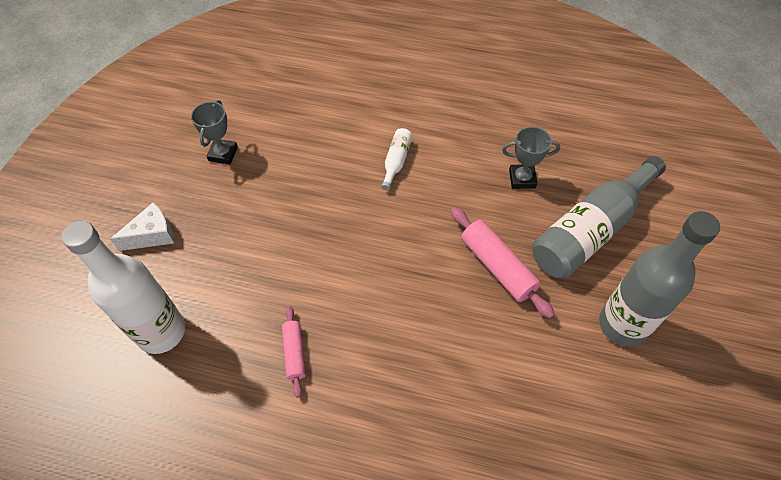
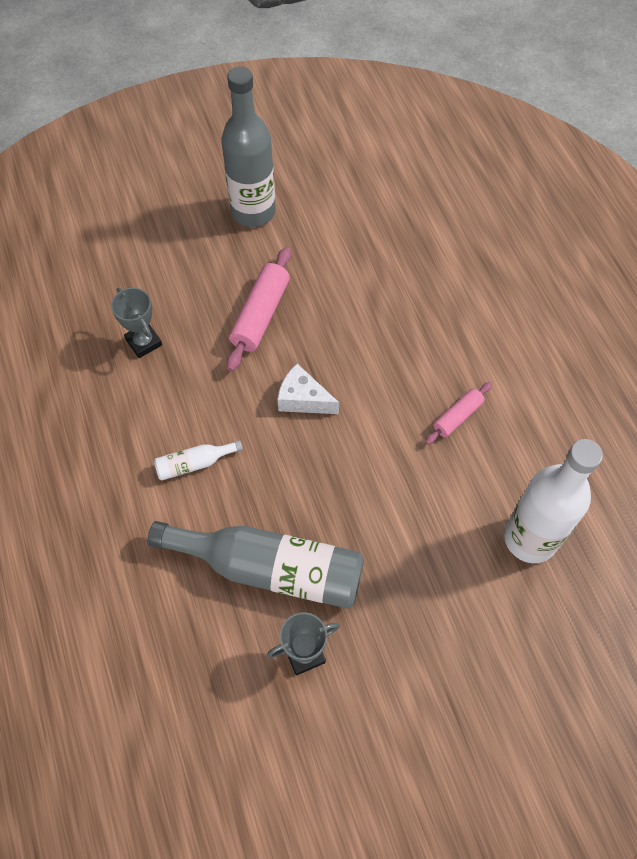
camera: 125 degrees left, 5 degrees up
(153, 235) = (453, 638): white cheese -> white cheese (303, 399)
(591, 230) = (170, 266): grey bottle -> grey bottle (270, 568)

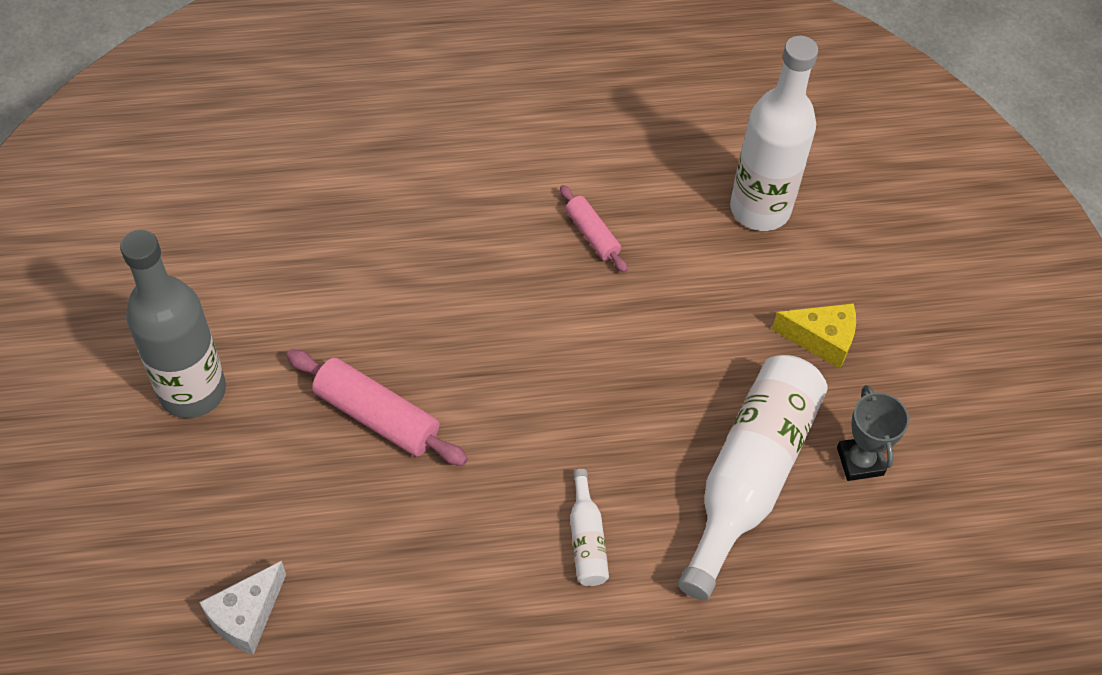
camera: 80 degrees left, 5 degrees down
(144, 342) = (374, 575): grey trophy -> none
(270, 568) = (749, 477): grey bottle -> white bottle
(303, 399) = (524, 392): white cheese -> white cheese (246, 616)
(413, 607) = (821, 339): none -> yellow cheese

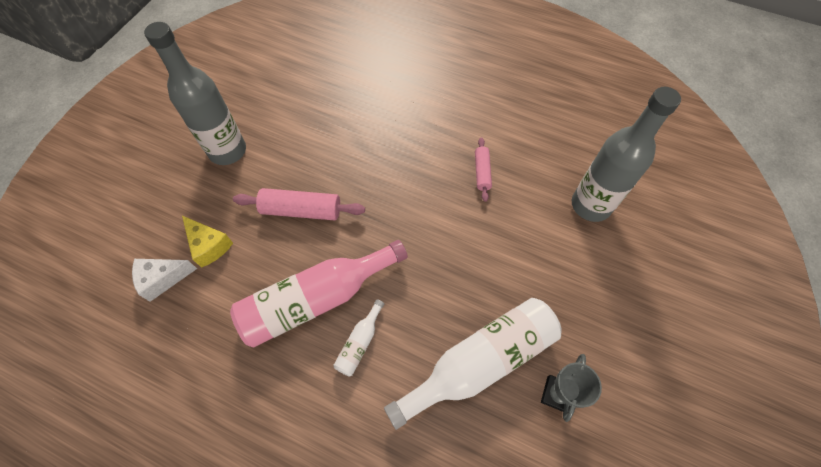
camera: 35 degrees right, 5 degrees up
(376, 416) = (301, 210): pink rolling pin -> pink rolling pin turned 60 degrees counterclockwise
(490, 519) = (317, 299): none -> pink bottle
(760, 209) = (590, 205): white bottle -> grey bottle
(821, 339) = (580, 302): yellow cheese -> yellow cheese (209, 246)

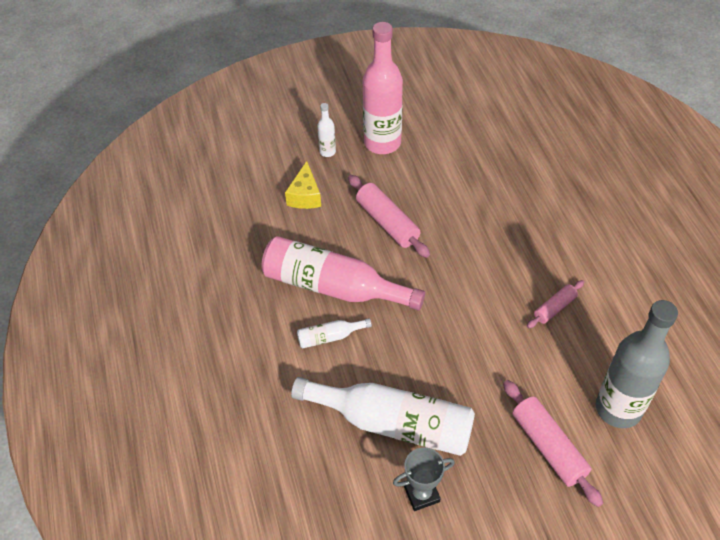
camera: 50 degrees right, 10 degrees down
(163, 279) = (258, 193): white cheese -> none
(188, 193) = (327, 152): none -> white bottle
(227, 151) = (382, 143): grey bottle -> pink bottle
(585, 272) = (548, 447): none -> pink rolling pin

